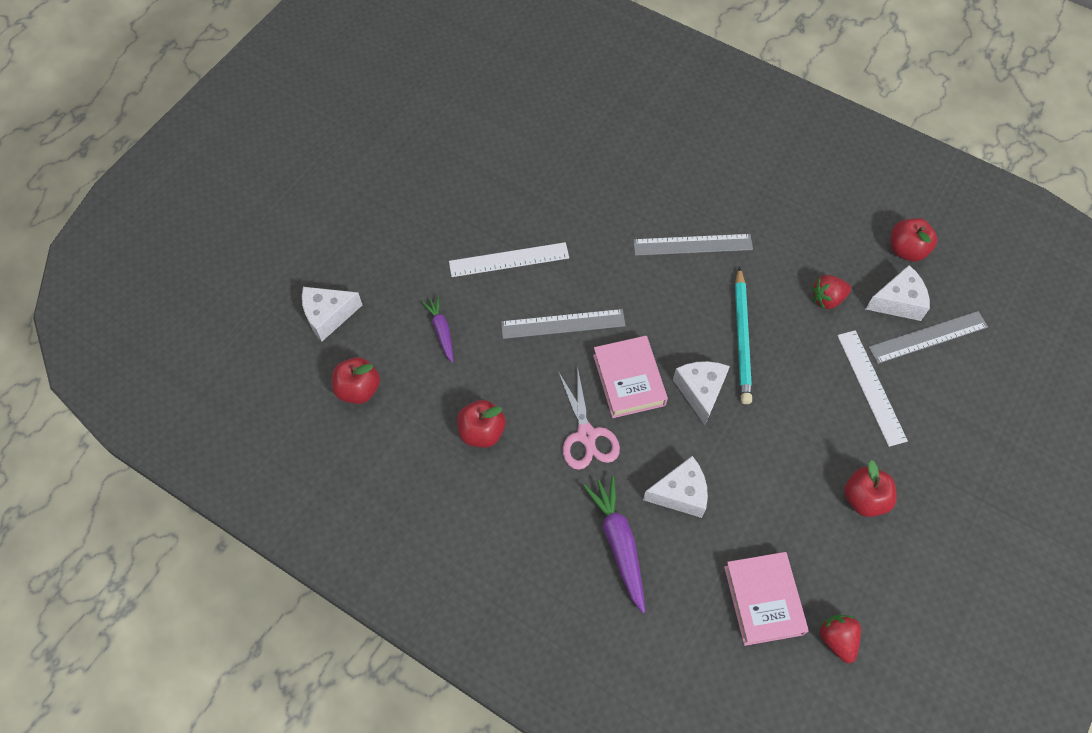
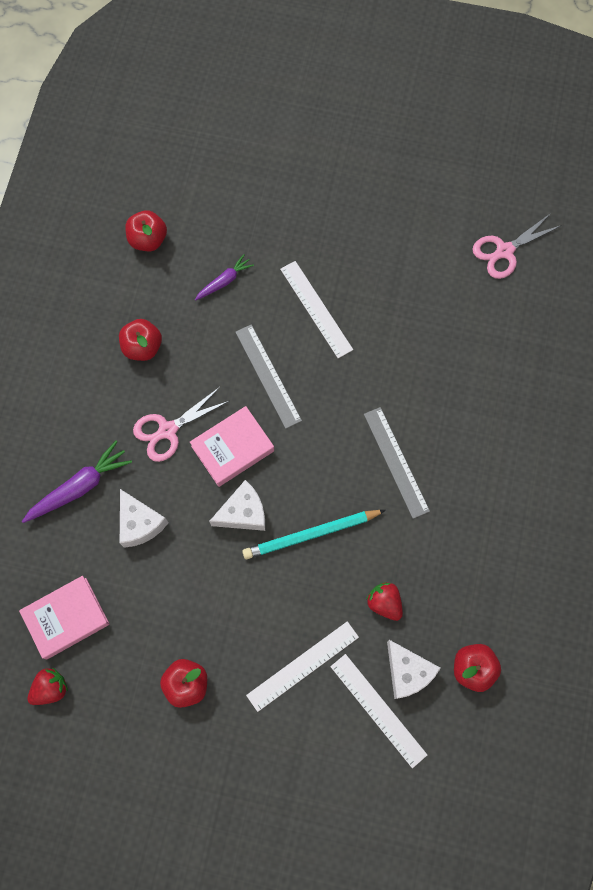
camera: 70 degrees right, 10 degrees up
(328, 316) = (206, 190): white cheese -> none
(518, 93) = (504, 251): none -> pink scissors
(928, 337) = (378, 710): grey ruler -> white ruler

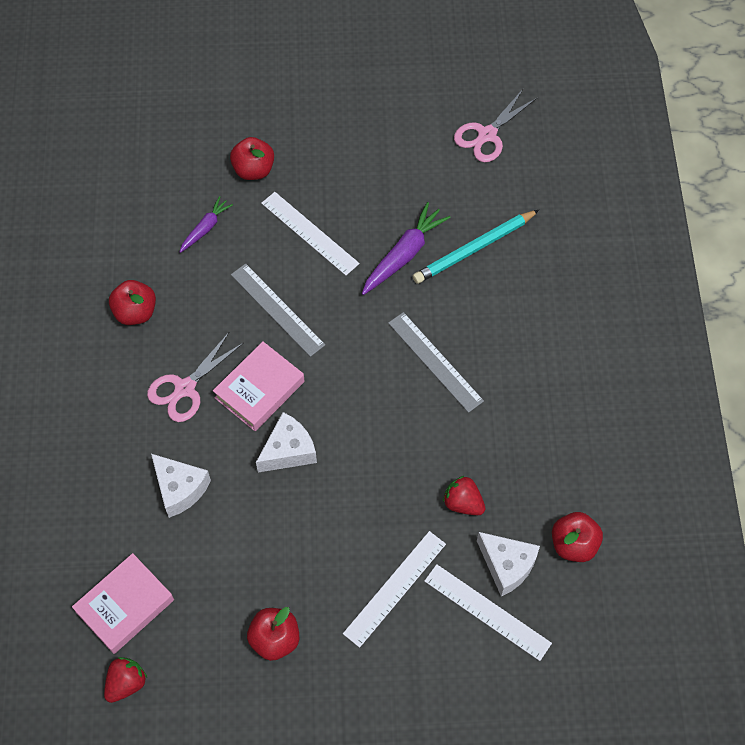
camera: 15 degrees left, 10 degrees down
(79, 487) = (104, 468): purple carrot -> purple carrot (404, 254)
(148, 239) = (113, 206): red apple -> red apple (253, 170)
(311, 534) = (366, 454): turquoise pencil -> turquoise pencil (474, 249)

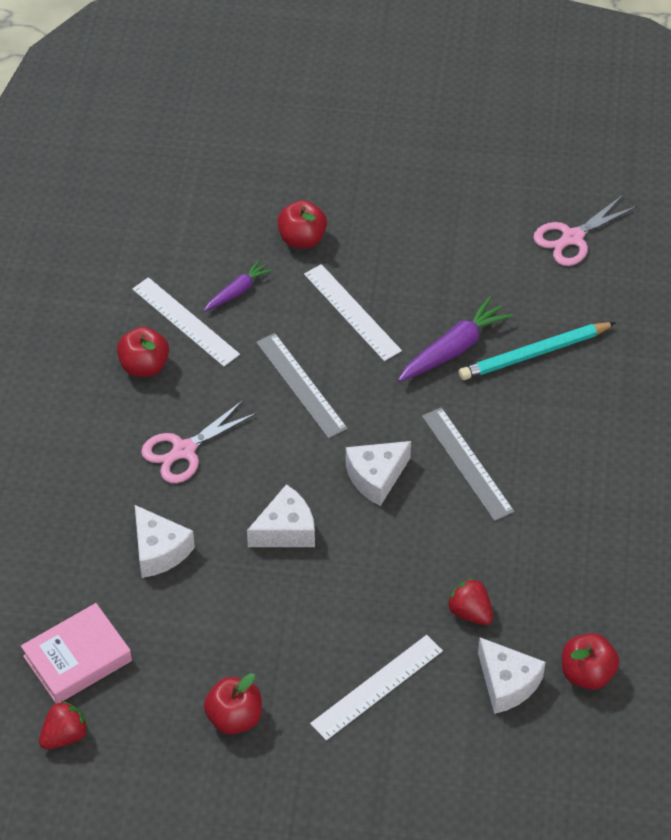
camera: 10 degrees right, 10 degrees down
(259, 390) = (266, 464): pink book -> none
(358, 387) = (376, 477): none -> white cheese
(487, 612) = (475, 727): white ruler -> white ruler (185, 321)

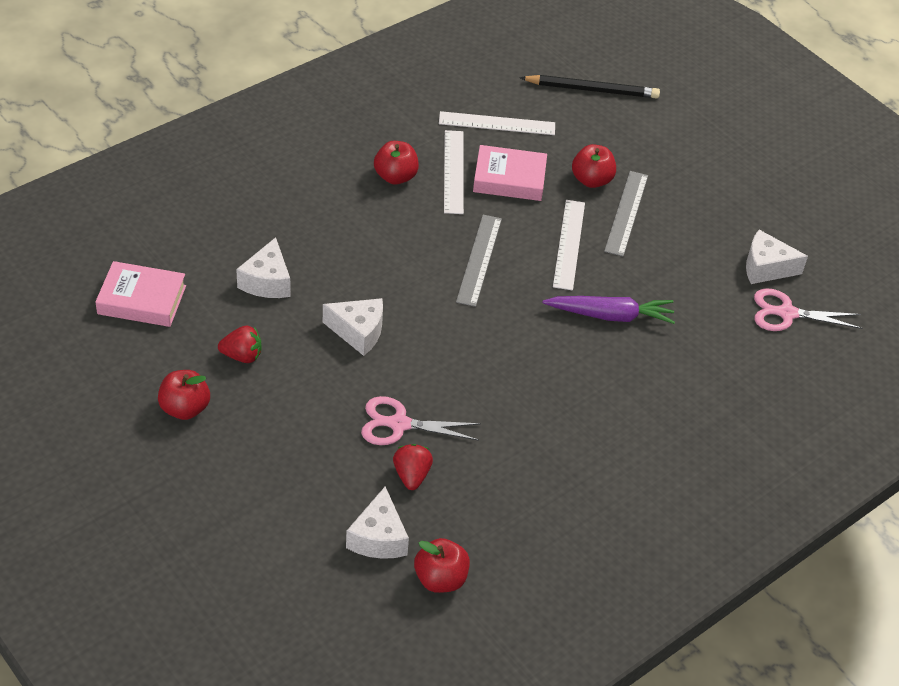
camera: 40 degrees right, 5 degrees down
(64, 735) = (78, 334): red strawberry -> red strawberry (242, 356)
(184, 450) = (357, 240): pink scissors -> pink scissors (399, 424)
(204, 152) = (592, 90): none -> black pencil
(237, 291) = (509, 179): purple carrot -> pink book
(376, 477) = (456, 348): white cheese -> white cheese (766, 267)
(377, 687) = (293, 466): white ruler -> white ruler (497, 123)
(467, 463) = (528, 388): grey ruler -> grey ruler (626, 213)
(534, 354) = (664, 361): turquoise pencil -> none

